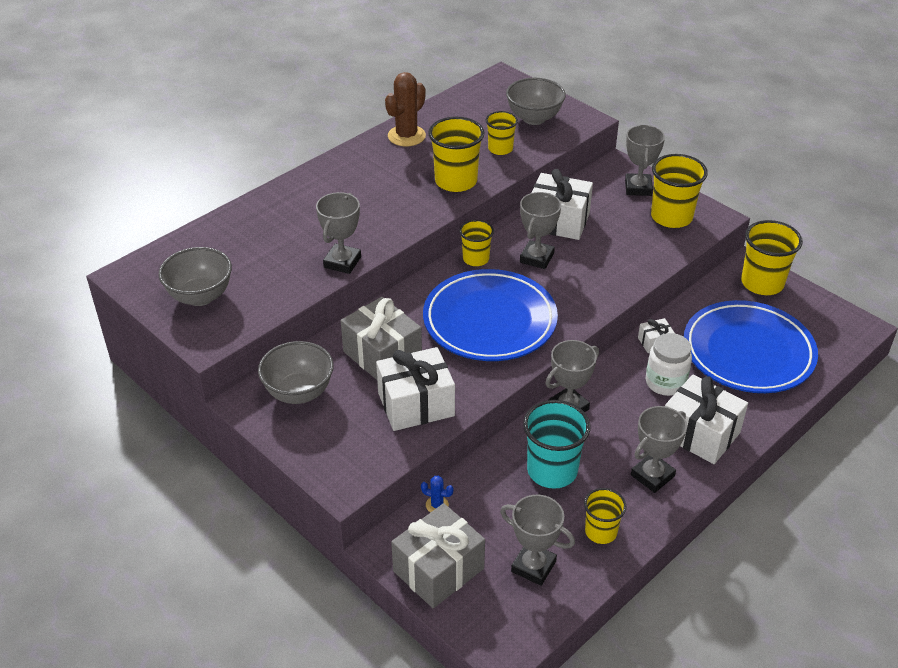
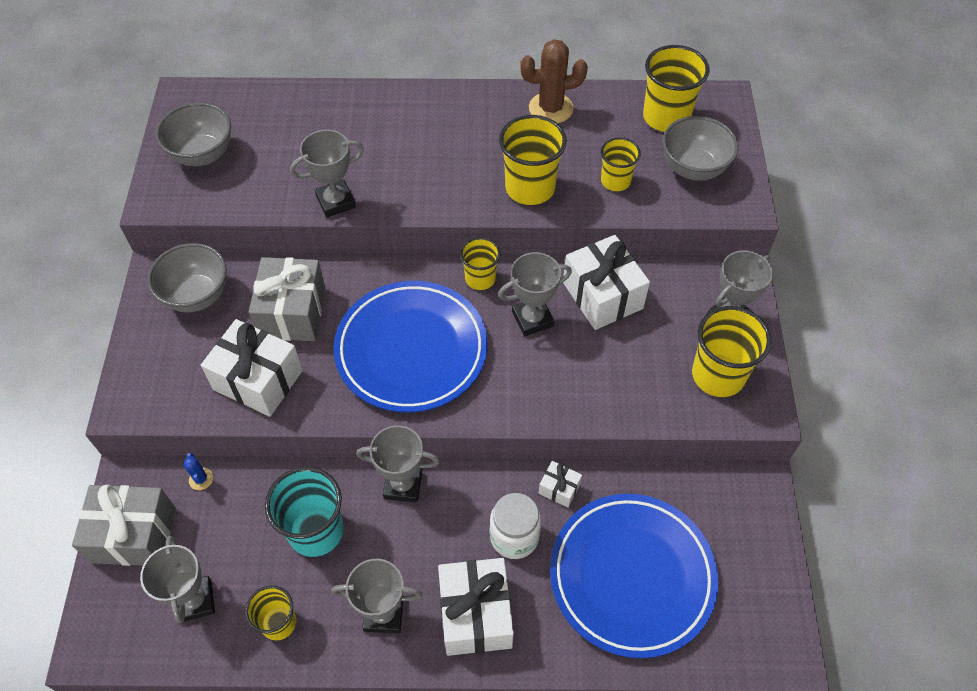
camera: 45 degrees right, 15 degrees up
(762, 283) = (749, 517): yellow cup -> yellow cup (666, 117)

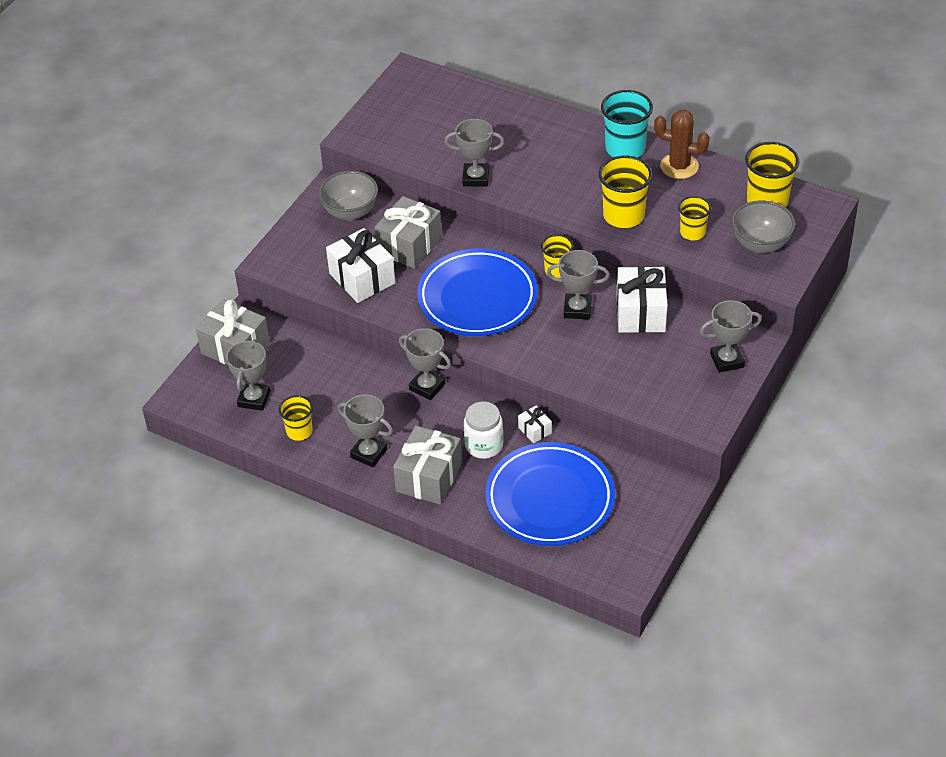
camera: 30 degrees right, 10 degrees down
(201, 479) = (295, 332): blue cactus -> none
(202, 155) = (401, 116): grey bowl -> none
(316, 531) = (352, 390): turquoise cup -> turquoise cup (625, 149)
(475, 614) = (429, 477): white gift -> grey gift
(718, 375) = (690, 393): yellow cup -> none

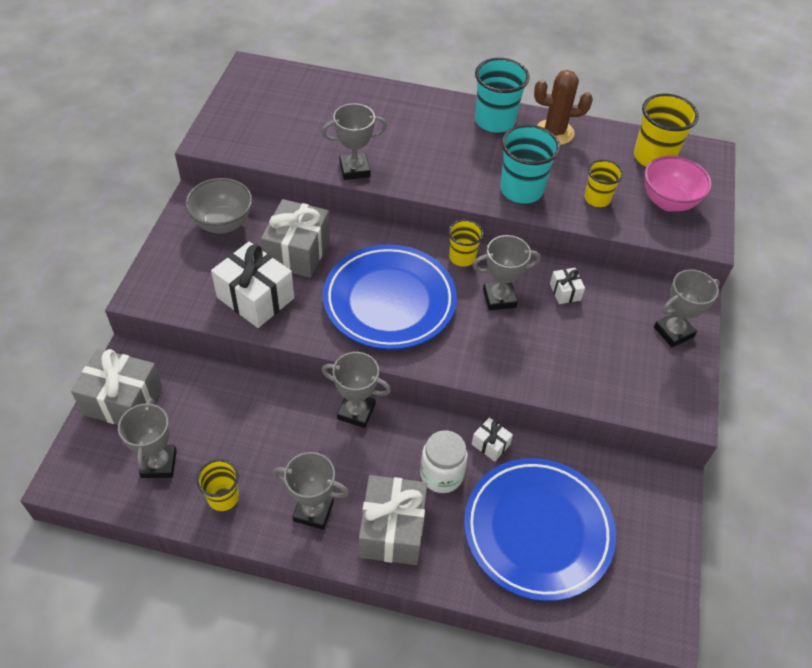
camera: 20 degrees left, 5 degrees up
(623, 215) = (521, 190): yellow cup -> turquoise cup
(640, 313) = (565, 292): white gift -> white gift, size x0.48
(760, 244) = (668, 202): grey bowl -> pink bowl

